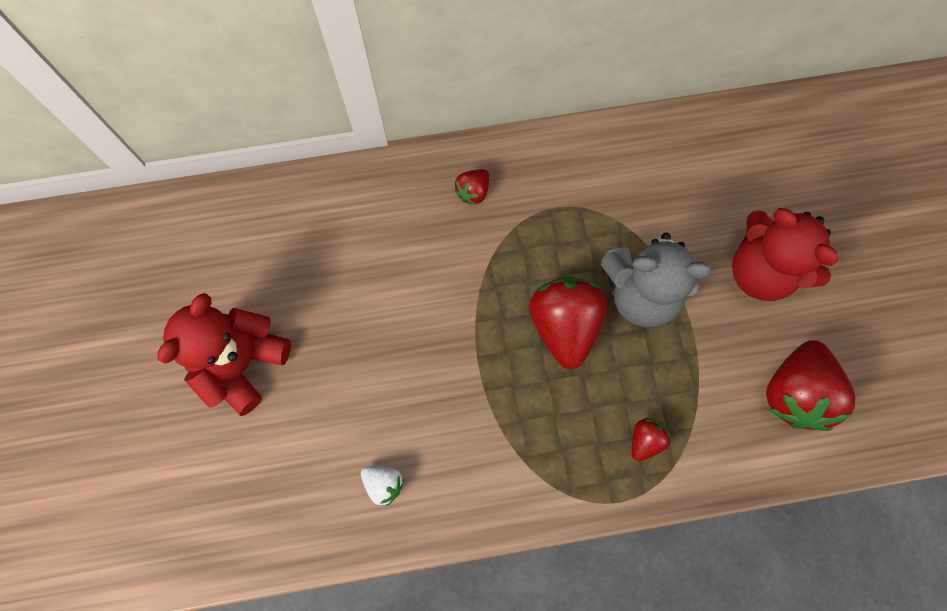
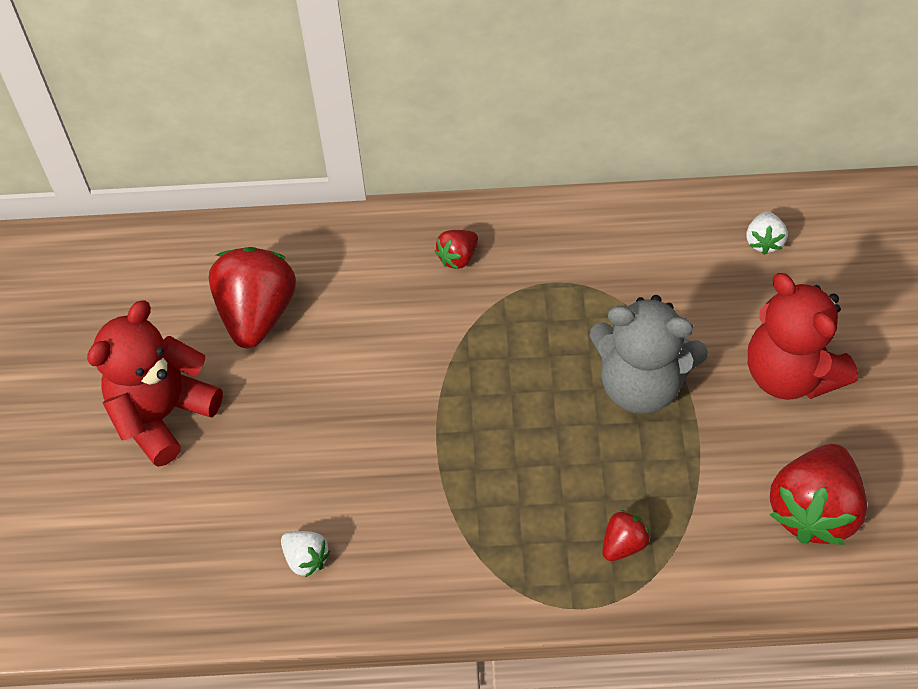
camera: 10 degrees right, 15 degrees down
(564, 326) = (544, 410): red strawberry -> red strawberry (257, 313)
(724, 153) = (764, 241): none -> white strawberry

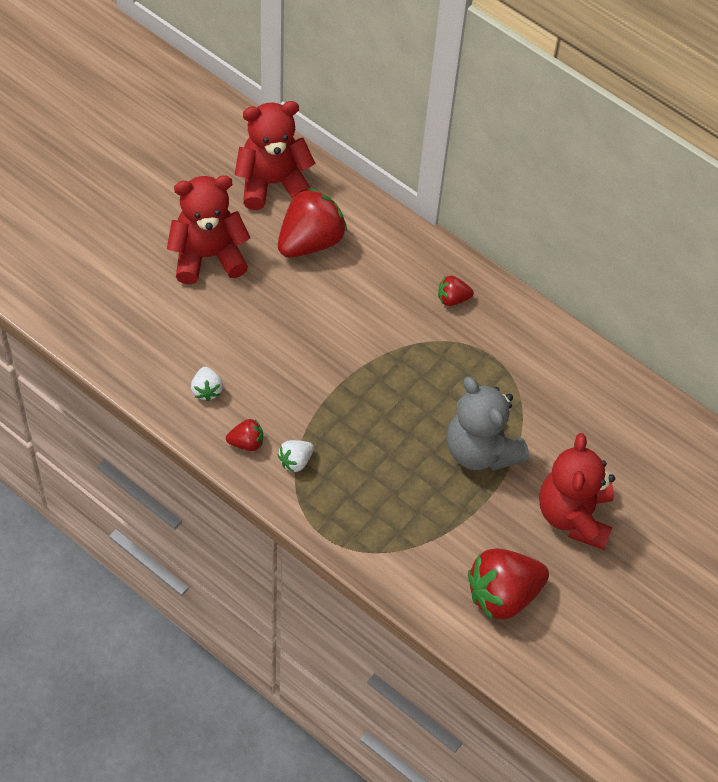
camera: 35 degrees right, 0 degrees up
(156, 284) = (272, 183): none -> red teddy bear
(623, 544) = (379, 523): red strawberry -> red strawberry (246, 443)
(764, 241) = (643, 433): white strawberry -> white strawberry (295, 461)

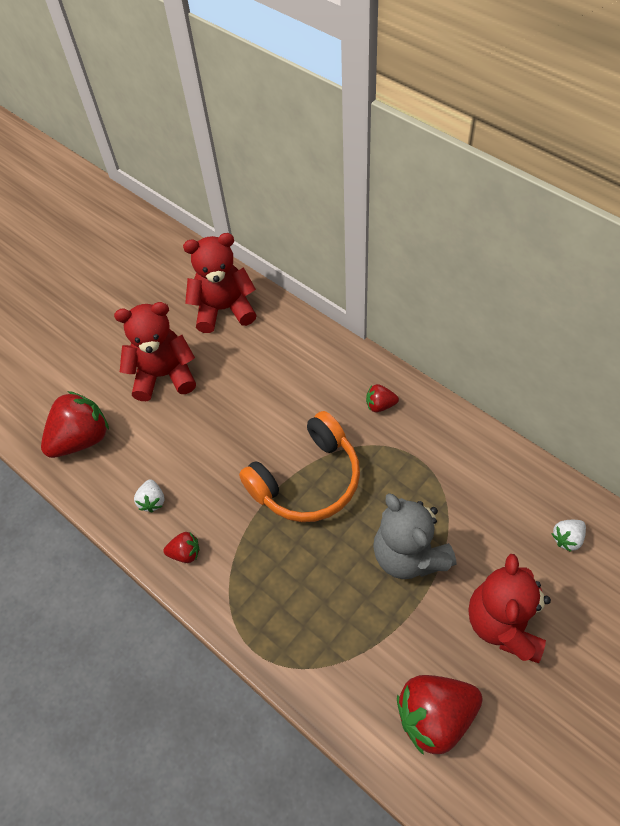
camera: 10 degrees right, 0 degrees up
(295, 461) = (230, 570): white strawberry -> white strawberry (567, 538)
(310, 241) = (254, 358): red strawberry -> red strawberry (81, 438)
(374, 374) = (307, 480): none -> orange headphones

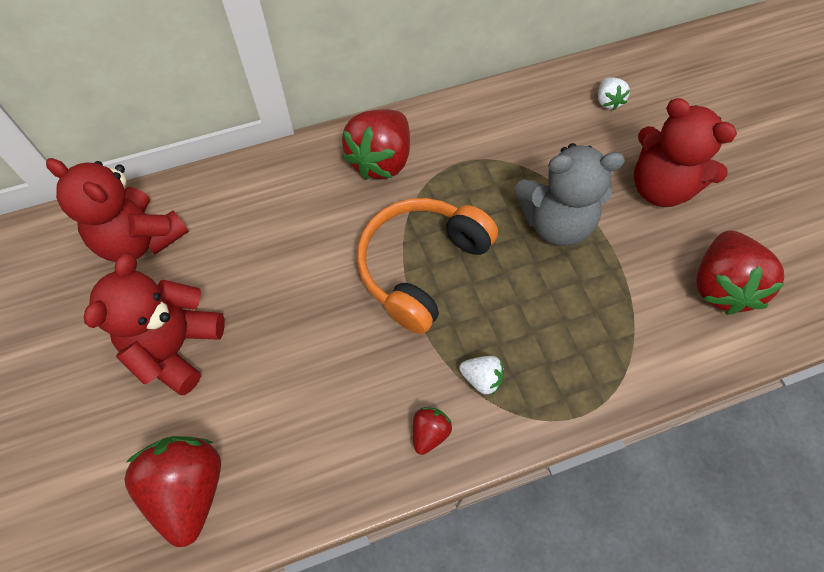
camera: 65 degrees left, 5 degrees up
(152, 501) = (339, 440): white strawberry -> white strawberry (481, 378)
(224, 309) = (140, 239): red teddy bear -> red teddy bear turned 75 degrees counterclockwise
(307, 480) = (421, 267): orange headphones -> orange headphones turned 135 degrees counterclockwise
(380, 405) = (381, 160): red strawberry -> red strawberry, size x2.09

